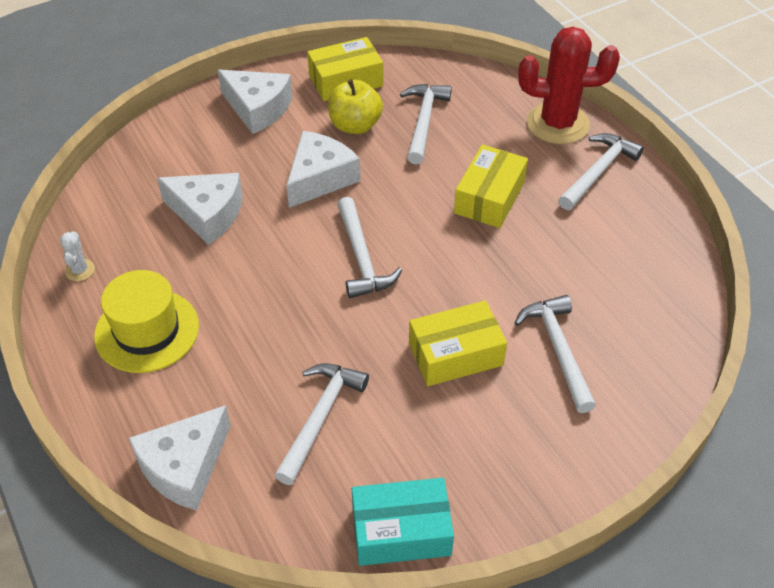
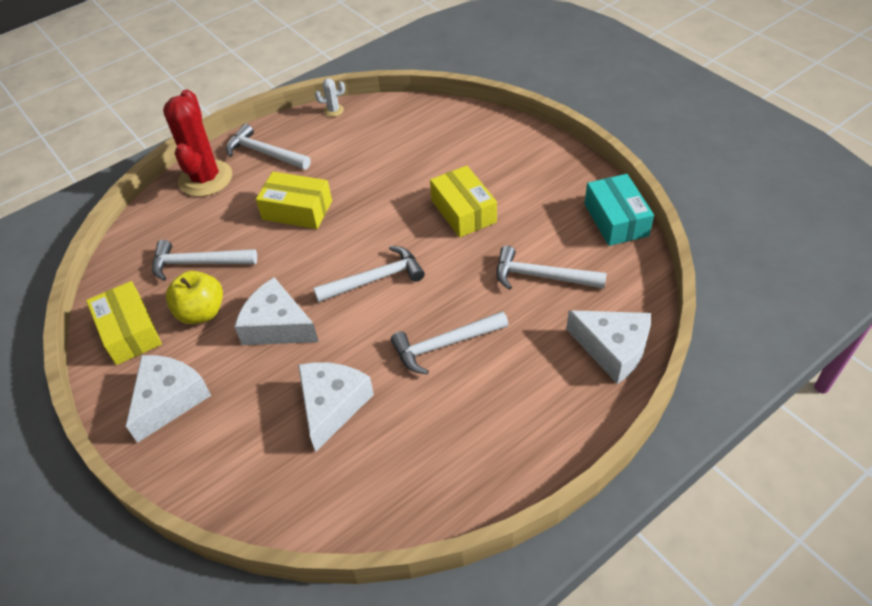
camera: 95 degrees left, 0 degrees up
(80, 270) = (423, 499): white cactus -> white cactus (333, 110)
(147, 331) = (487, 415): yellow hat -> none
(558, 349) = (446, 162): white hammer -> white hammer (444, 345)

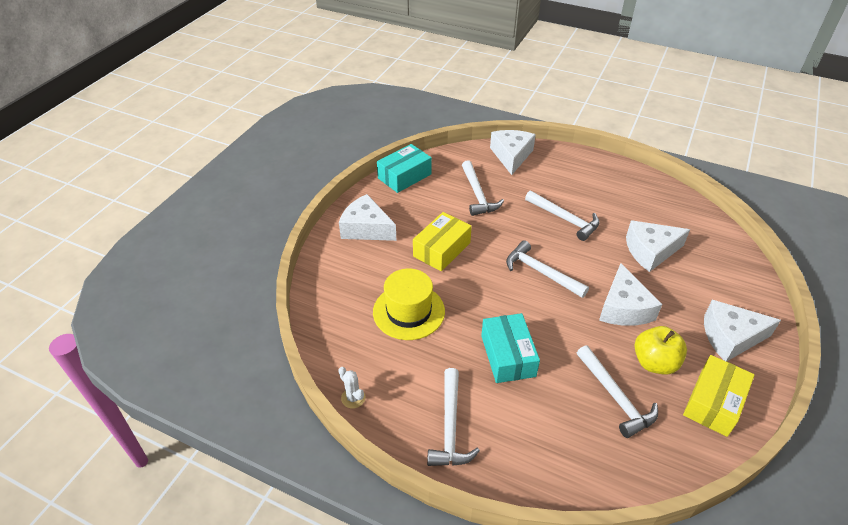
camera: 120 degrees left, 5 degrees down
(205, 178) = (518, 462): red cactus -> none
(297, 210) = (508, 356): yellow box -> turquoise box
(396, 163) = (408, 311): none -> yellow hat
(533, 164) = (366, 228): none -> white cheese

